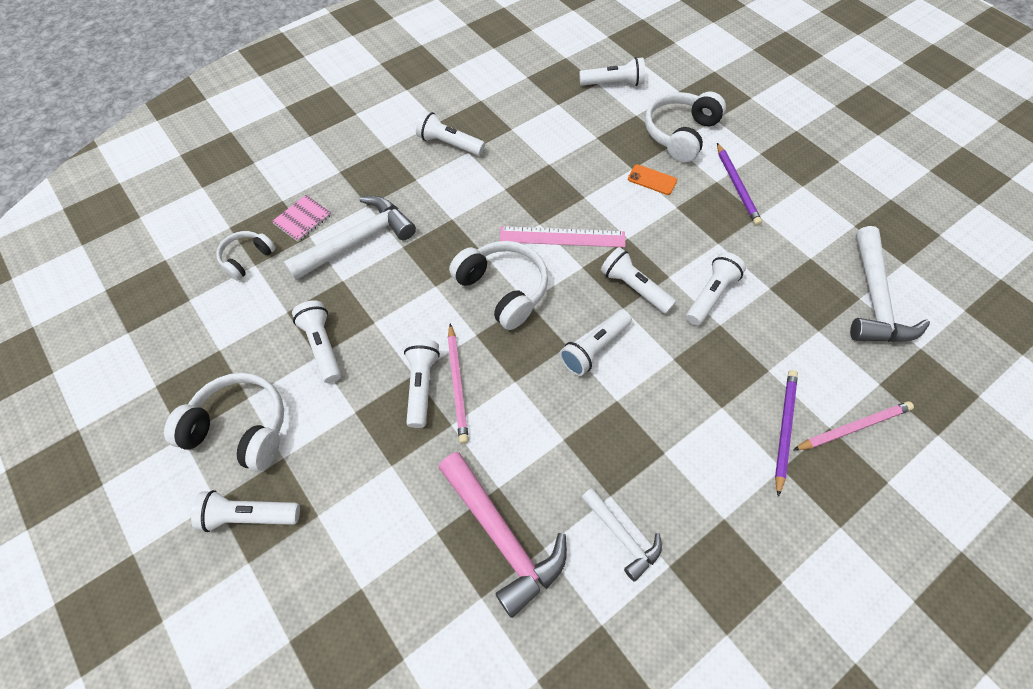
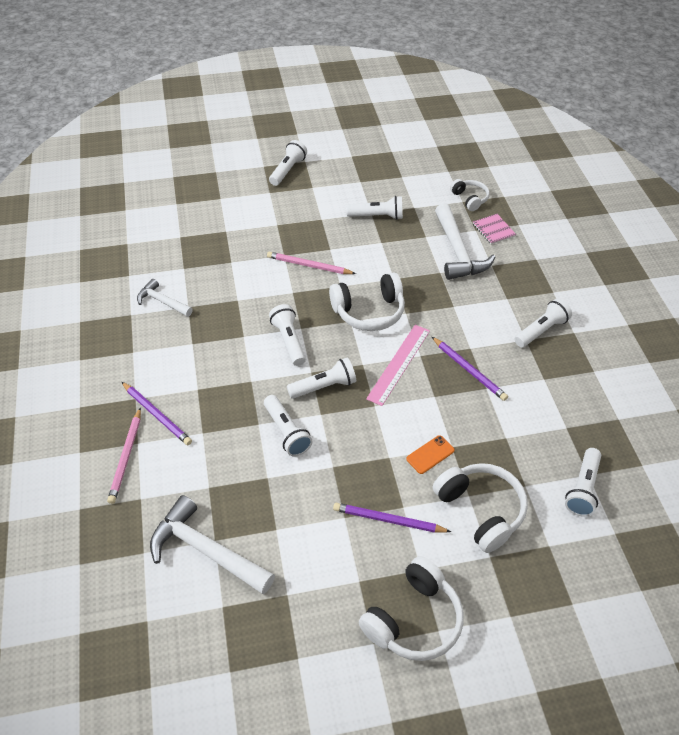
camera: 115 degrees right, 10 degrees down
(240, 428) = (342, 175): white headphones -> white headphones (414, 620)
(422, 386) = (319, 250): white flashlight -> none
(502, 536) = (203, 254): pink hammer -> none
(535, 181) = (469, 370): none -> purple pencil
(622, 536) = (162, 301): white hammer -> white hammer turned 45 degrees clockwise

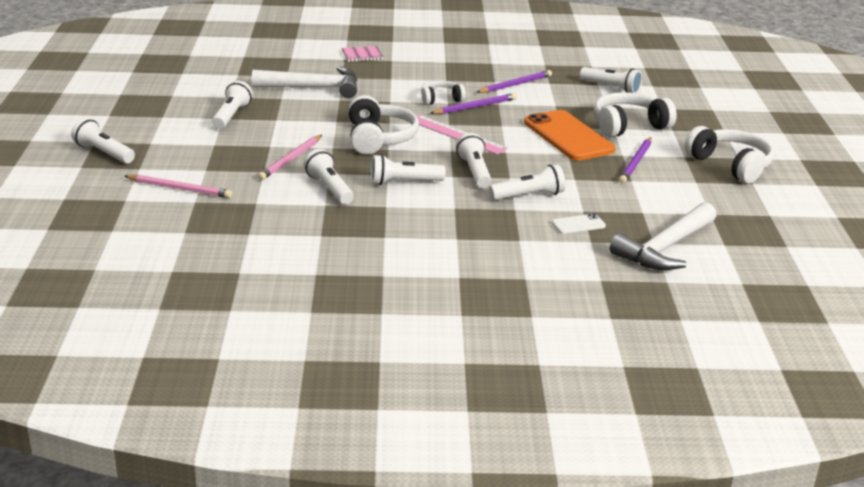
camera: 80 degrees left, 20 degrees down
(126, 457) = (544, 286): pink pencil -> pink pencil (180, 189)
(157, 415) = (488, 264): purple pencil -> purple pencil (515, 84)
(162, 301) = (303, 251): white hammer -> none
(239, 475) = (578, 224): none -> white phone
(430, 454) = (568, 136): orange phone -> orange phone, size x2.27
(470, 199) = (236, 70): white headphones -> white headphones (441, 99)
(493, 230) = (292, 68): pink notebook -> pink notebook (362, 55)
(541, 330) = (438, 72): white flashlight -> white flashlight (329, 188)

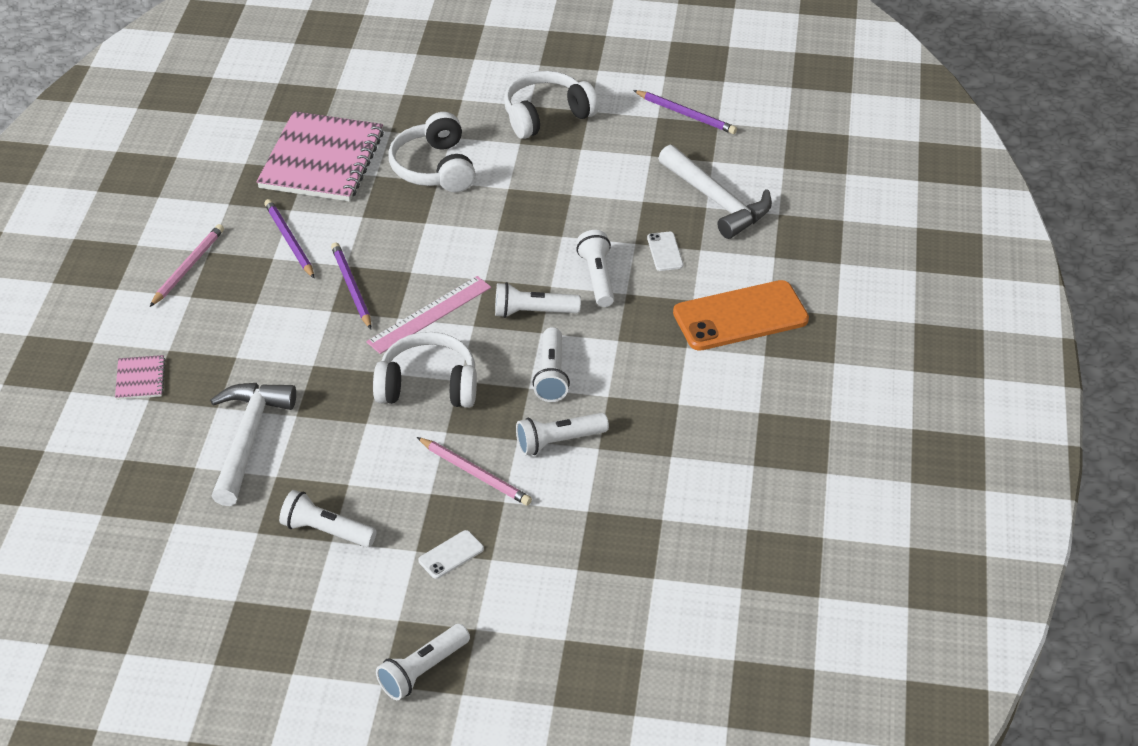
camera: 80 degrees left, 15 degrees up
(180, 189) = (542, 584): pink pencil -> pink pencil (188, 267)
(209, 156) = (451, 555): none -> white phone
(441, 99) = (320, 315): white headphones -> none
(568, 136) = (453, 221): orange phone -> orange phone (740, 316)
(611, 88) = (322, 160): white flashlight -> pink notebook
(636, 162) = (529, 182): purple pencil -> purple pencil (686, 114)

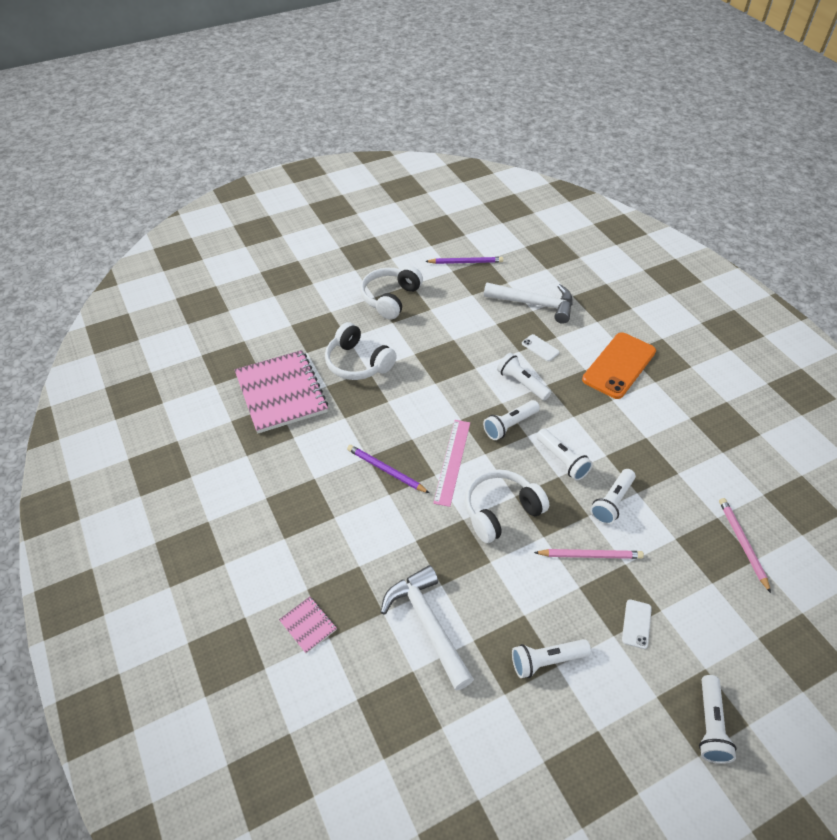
camera: 35 degrees left, 5 degrees up
(188, 267) = (262, 517): pink pencil -> pink pencil (742, 543)
(289, 241) = (313, 460): purple pencil -> none

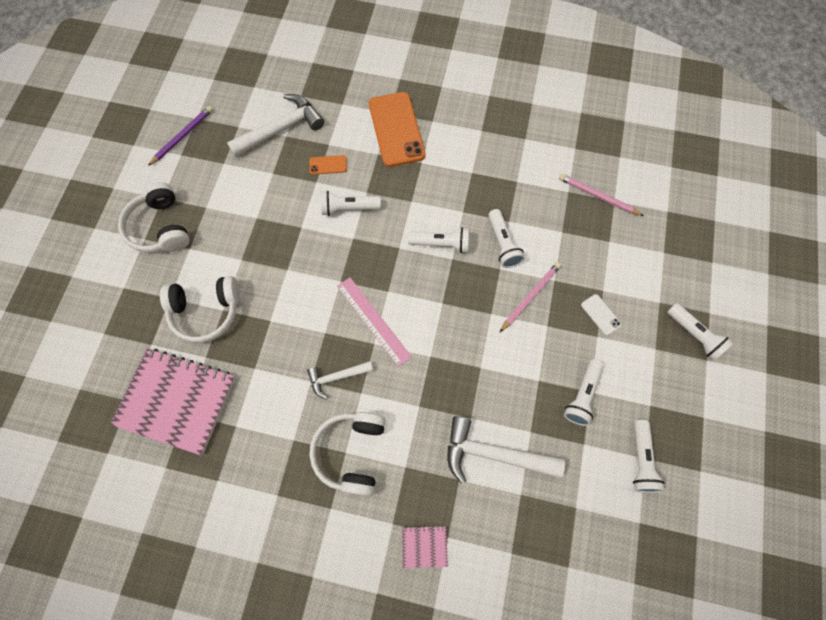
camera: 50 degrees left, 20 degrees up
(386, 470) = (337, 377): purple pencil -> white hammer
(501, 511) = (446, 324): white headphones -> white headphones (351, 453)
(510, 425) = (378, 251): white flashlight -> white flashlight (640, 460)
(540, 348) = (328, 165): white phone -> orange phone

